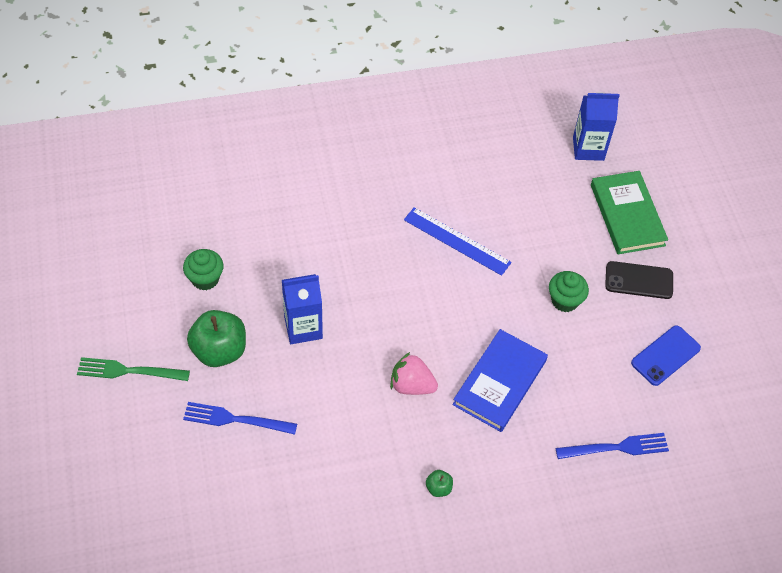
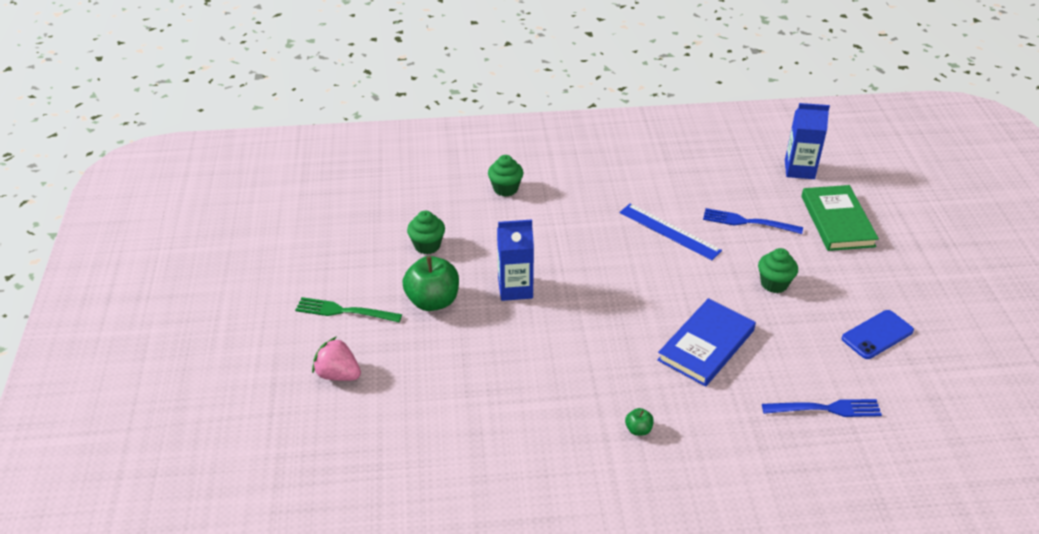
camera: 10 degrees right, 15 degrees down
(235, 419) = (440, 357): blue fork -> blue fork (747, 222)
(280, 196) = (505, 189): none -> green cupcake
(411, 385) = (617, 341): pink strawberry -> pink strawberry (338, 374)
(639, 280) = (849, 272): black phone -> none

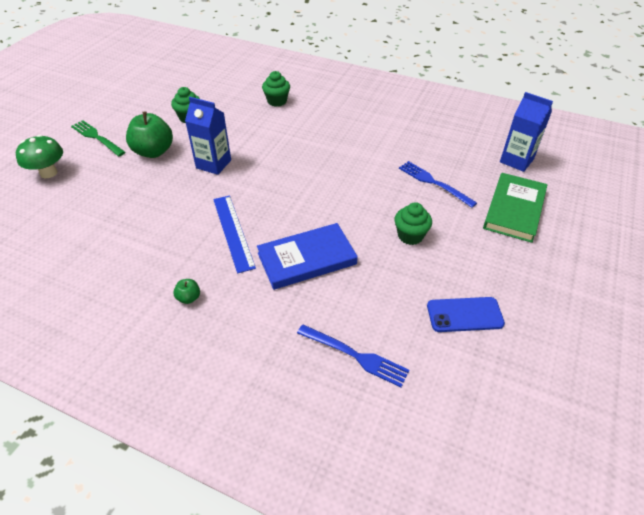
camera: 30 degrees right, 5 degrees up
(338, 374) = (48, 173): pink strawberry -> green mushroom
(669, 231) = (364, 167): blue ruler -> blue ruler (233, 232)

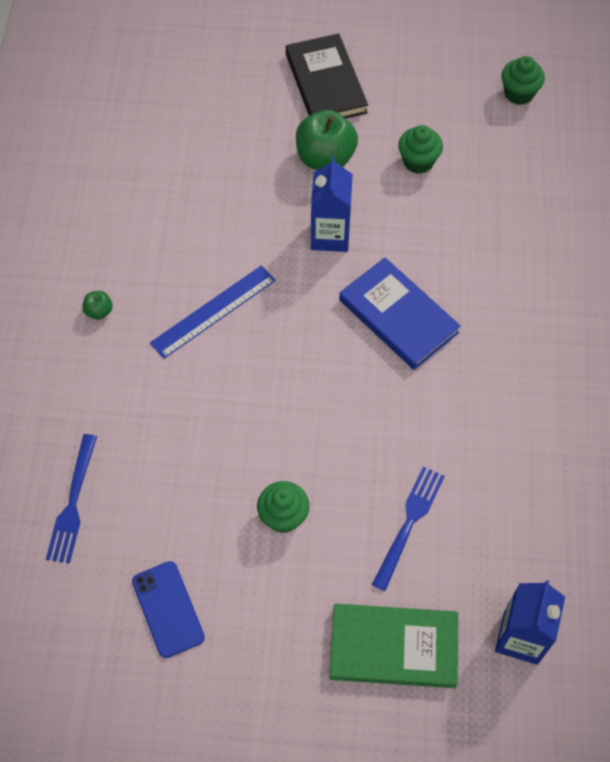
camera: 70 degrees right, 15 degrees up
(48, 173) = (239, 75): green mushroom -> none
(96, 137) = (326, 83): green fork -> black book
(277, 101) = (515, 252): green cupcake -> green cupcake (518, 93)
(307, 259) = (198, 407): blue book -> blue book (398, 316)

